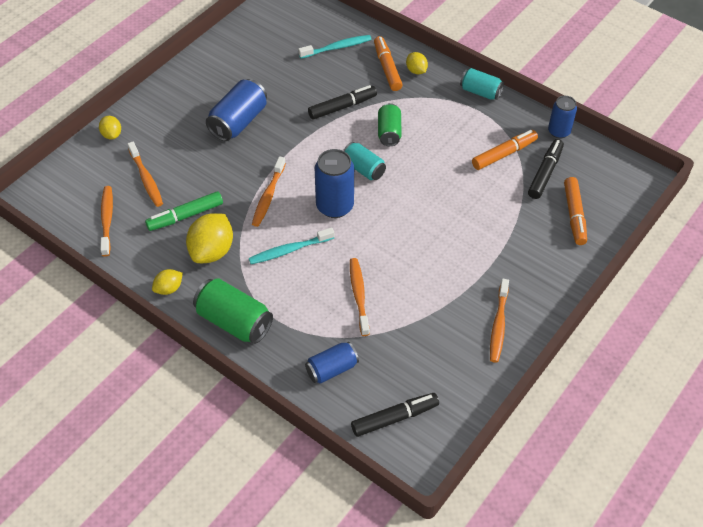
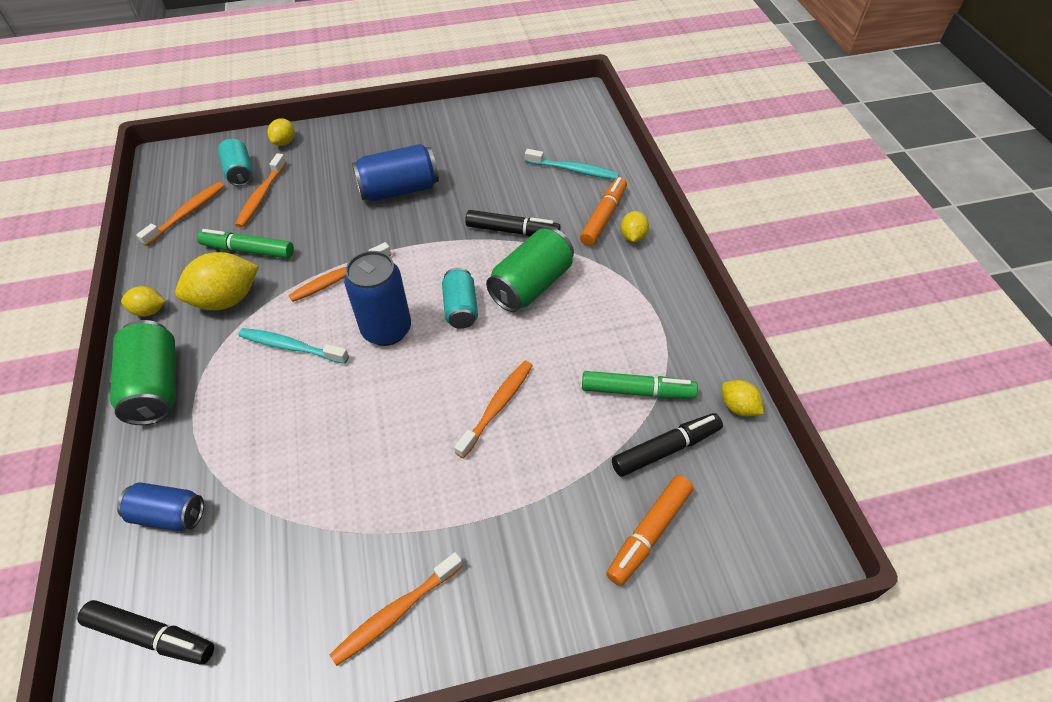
camera: 40 degrees right, 0 degrees up
(359, 296) = (294, 448): orange toothbrush -> orange toothbrush (497, 407)
(389, 132) = (531, 285): green can -> green can, size x1.56
(480, 92) = (684, 300): turquoise can -> turquoise can (240, 172)
(504, 154) = (637, 391): orange marker -> green marker
(559, 131) = (738, 407): blue can -> yellow lemon

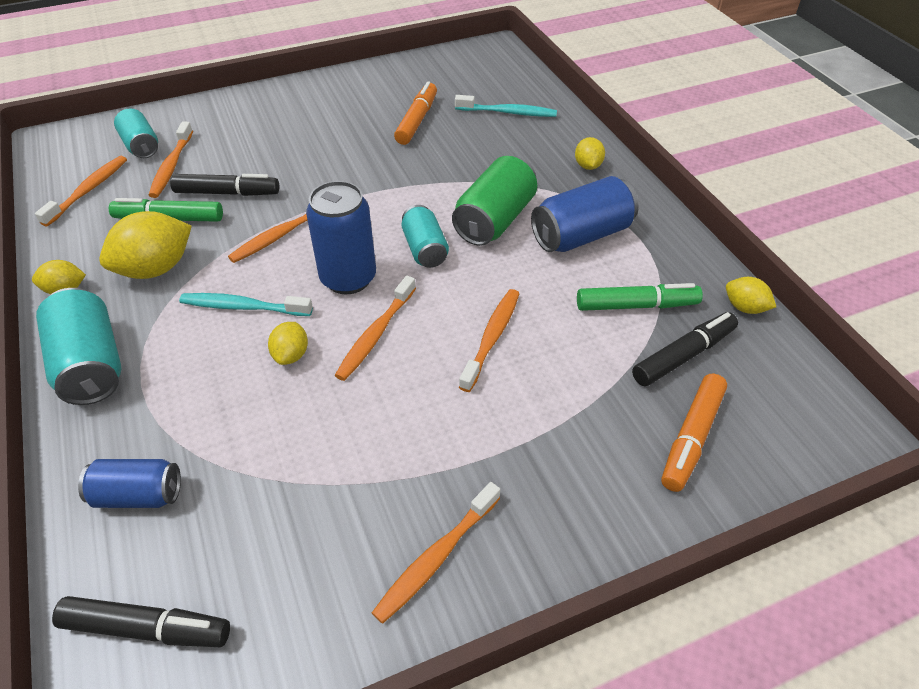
camera: 10 degrees left, 5 degrees down
(156, 386) = (90, 364): green can -> turquoise can
(284, 142) = (185, 113): yellow lemon -> yellow lemon (291, 355)
(397, 389) = (376, 334): none -> orange toothbrush
(399, 190) = (326, 146): blue can -> blue can (581, 235)
(512, 231) = (460, 173): black marker -> black marker (227, 193)
(603, 217) = (552, 151): orange marker -> orange marker (417, 120)

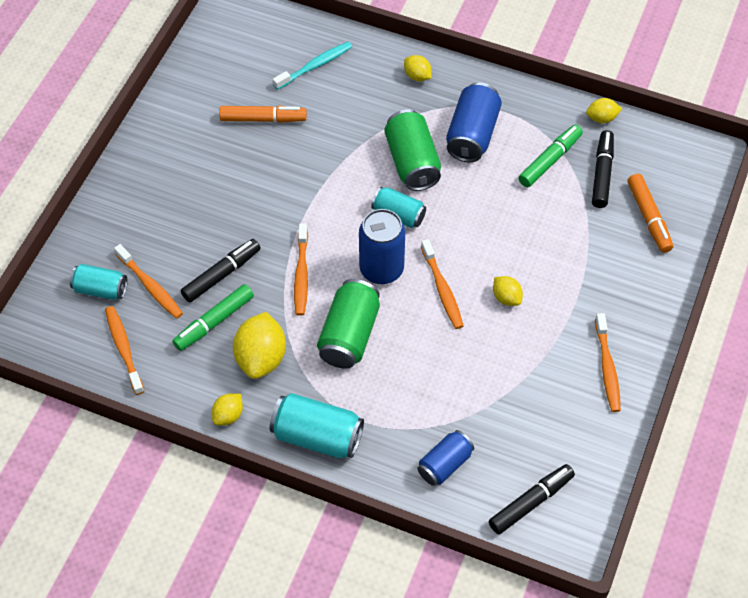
camera: 45 degrees left, 10 degrees up
(244, 307) = (349, 335): turquoise toothbrush -> green can
(291, 355) = (415, 338): yellow lemon -> yellow lemon (506, 298)
(417, 120) = (263, 119): orange marker -> orange marker turned 120 degrees clockwise
(491, 338) = (502, 241): orange toothbrush -> none

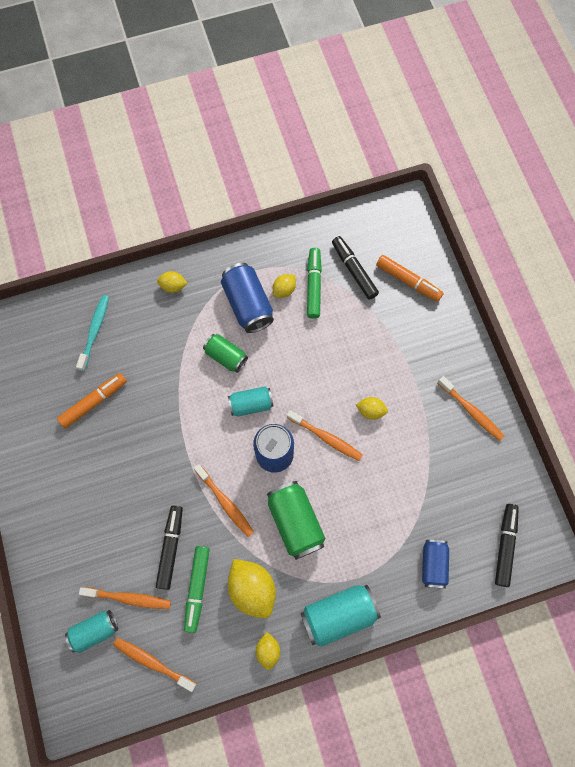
camera: 40 degrees left, 15 degrees up
(412, 162) = (226, 356): green can -> green can, size x0.64
(601, 118) = (320, 228): yellow lemon -> yellow lemon (284, 290)

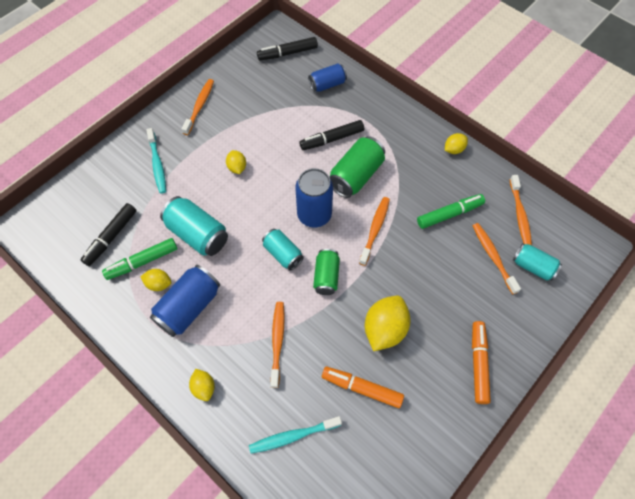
camera: 120 degrees left, 10 degrees down
(171, 547) = (435, 249): black marker -> black marker (332, 139)
(226, 356) = (251, 297): green can -> green can (326, 276)
(252, 588) = (422, 179): yellow lemon -> yellow lemon (384, 329)
(325, 437) = (277, 187): orange toothbrush -> orange toothbrush (277, 342)
(338, 614) = (399, 121): turquoise can -> turquoise can (198, 234)
(408, 281) = (103, 192): orange marker -> orange marker (478, 363)
(415, 340) = (157, 164): none -> turquoise toothbrush

